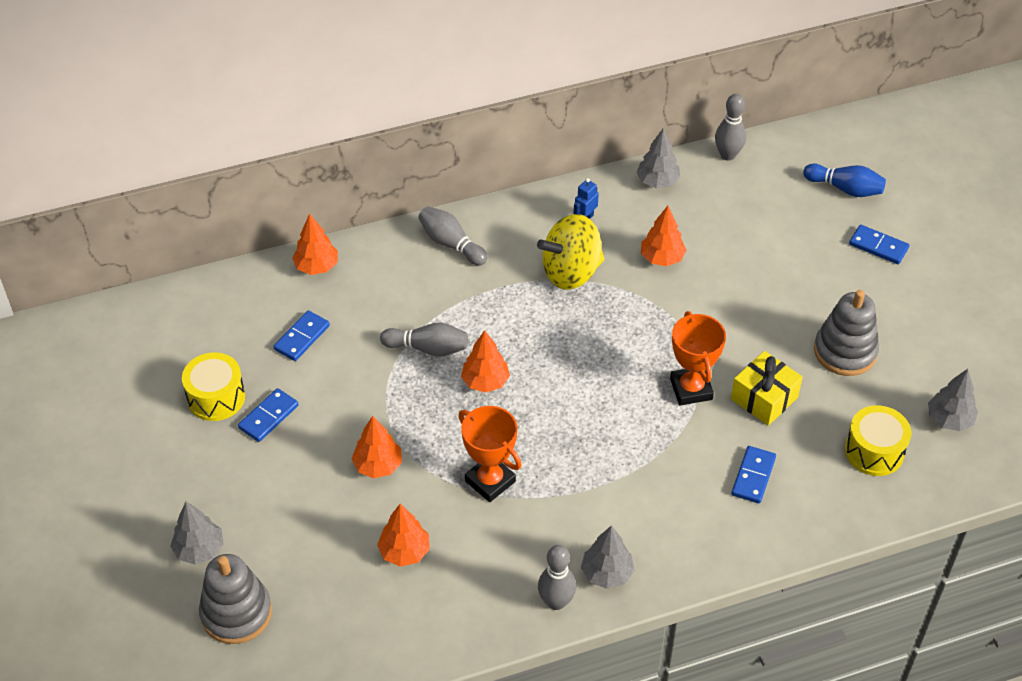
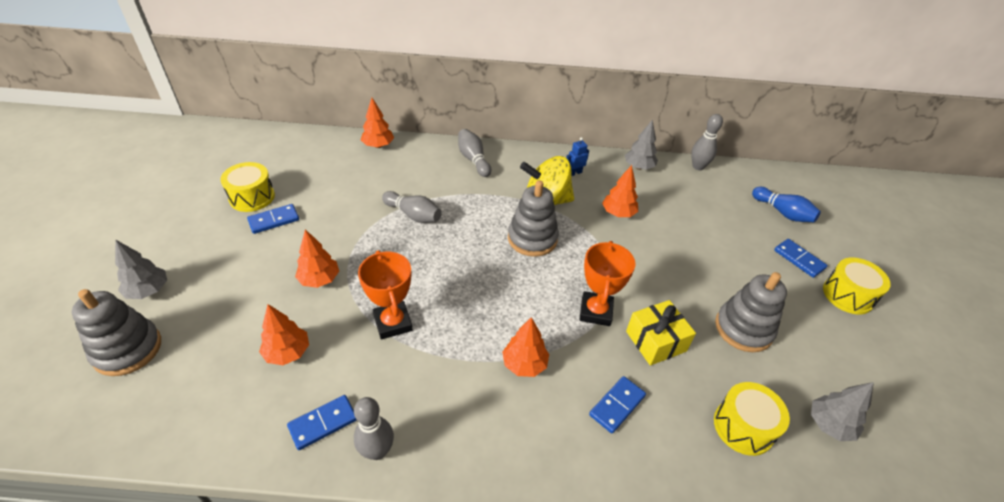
camera: 20 degrees right, 5 degrees down
(302, 338) = (336, 181): blue domino -> blue domino (323, 423)
(485, 382) = (438, 250): orange tree -> orange tree (524, 364)
(581, 328) = (532, 238): none -> grey stacking toy
(607, 573) = (438, 443): grey tree -> none
(938, 273) = (848, 295): none -> yellow drum

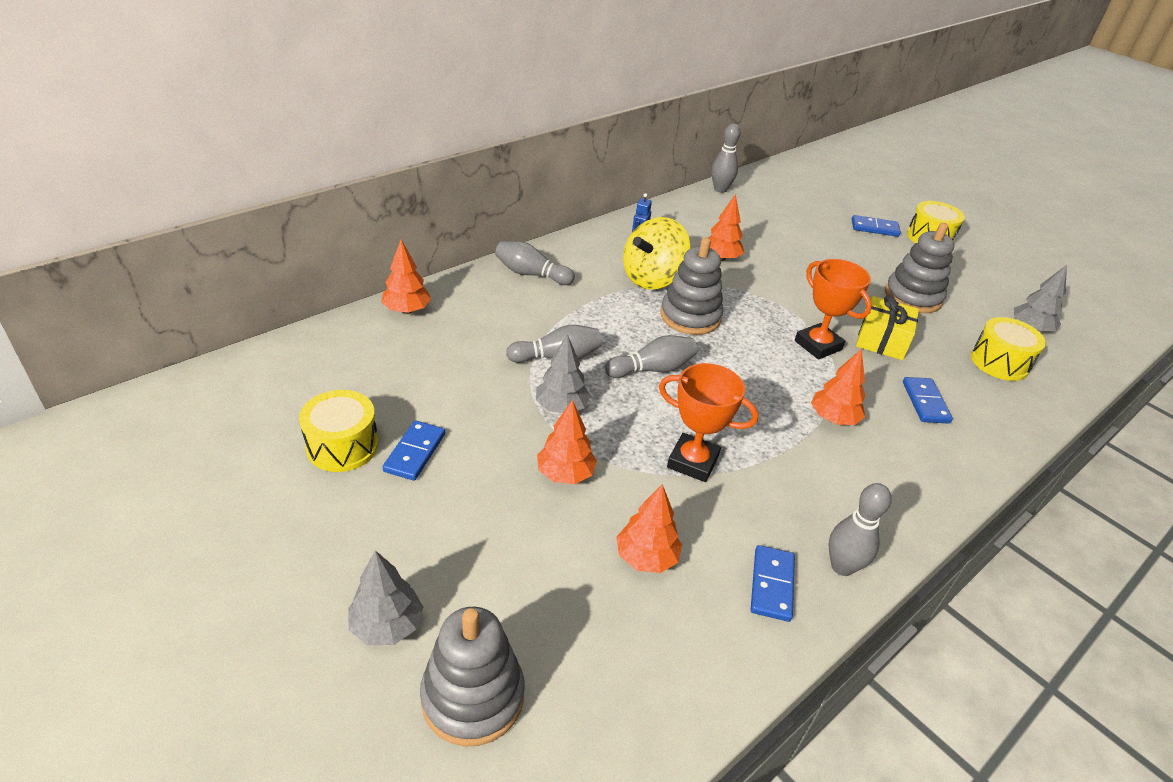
camera: 45 degrees left, 5 degrees down
(456, 255) = (652, 369): none -> grey bowling pin
(638, 167) = (679, 211): grey tree -> grey tree (561, 407)
(782, 213) = (820, 198): blue bowling pin -> none

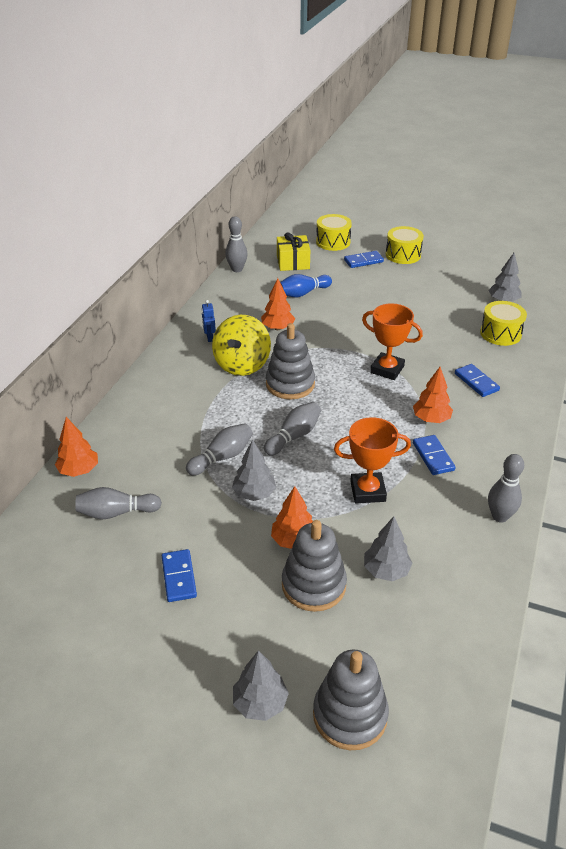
camera: 25 degrees left, 0 degrees up
(342, 446) = (122, 599): yellow drum -> yellow drum (333, 242)
(531, 274) = (151, 399): grey bowling pin -> grey bowling pin (116, 512)
(646, 557) = (386, 570): orange tree -> grey tree
(772, 585) = (469, 549): blue domino -> blue domino (433, 456)
(776, 235) = (303, 293): none -> blue bowling pin
(881, 341) = (423, 348): yellow gift -> yellow gift (293, 262)
(912, 297) = (421, 306): grey stacking toy -> grey stacking toy (313, 585)

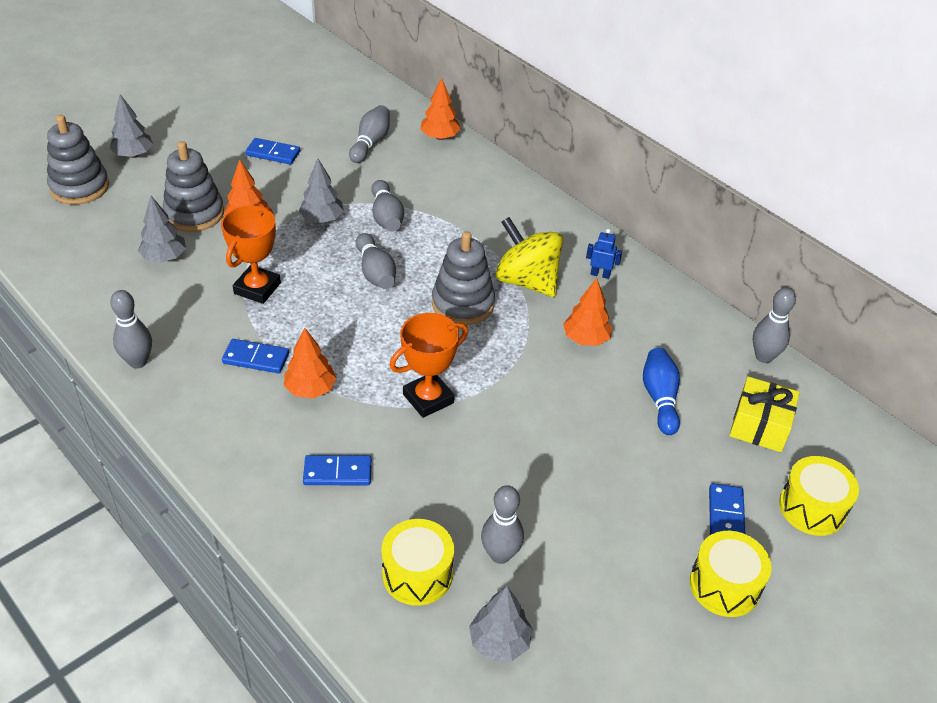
camera: 115 degrees right, 5 degrees up
(460, 314) = (500, 555): none -> grey bowling pin

